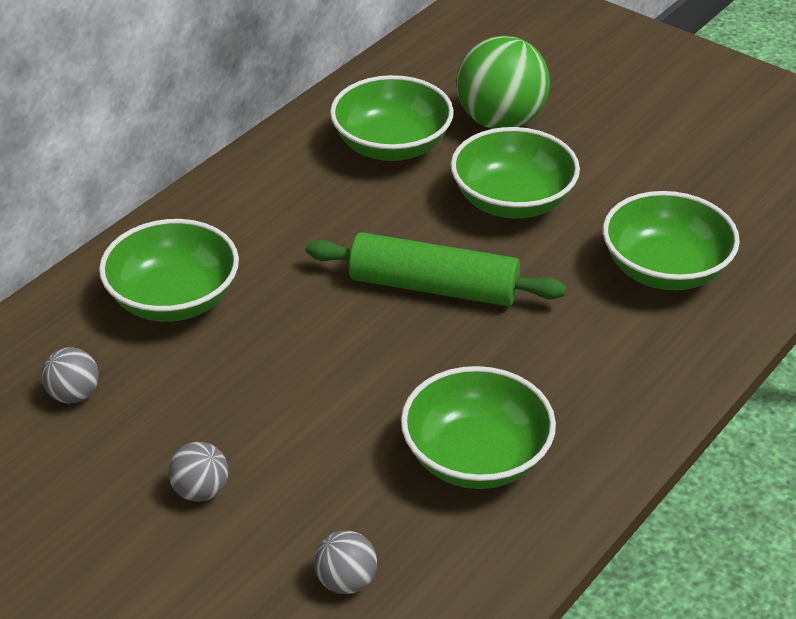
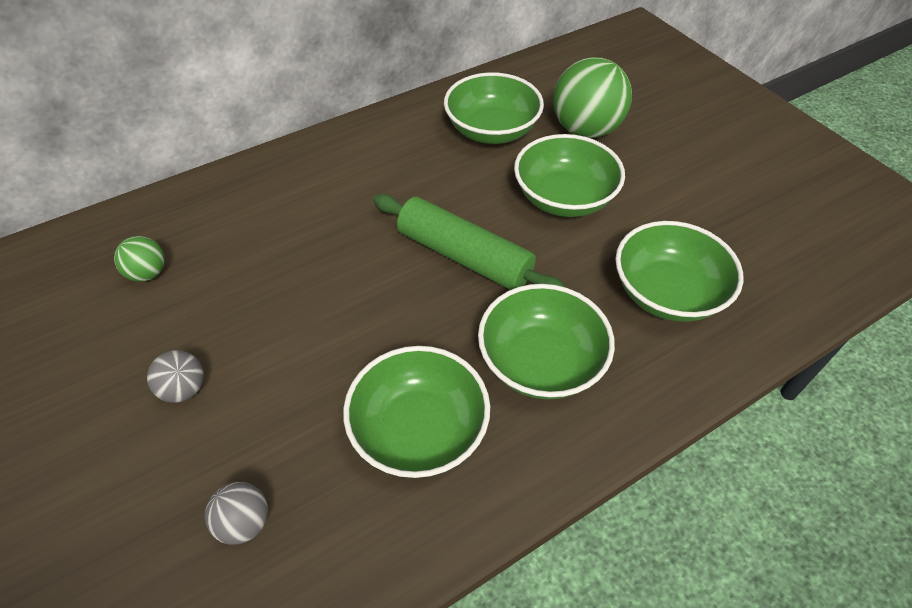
camera: 20 degrees right, 10 degrees up
(74, 394) = (148, 273): grey ball -> green ball
(174, 299) = (265, 214): green bowl -> green bowl (541, 362)

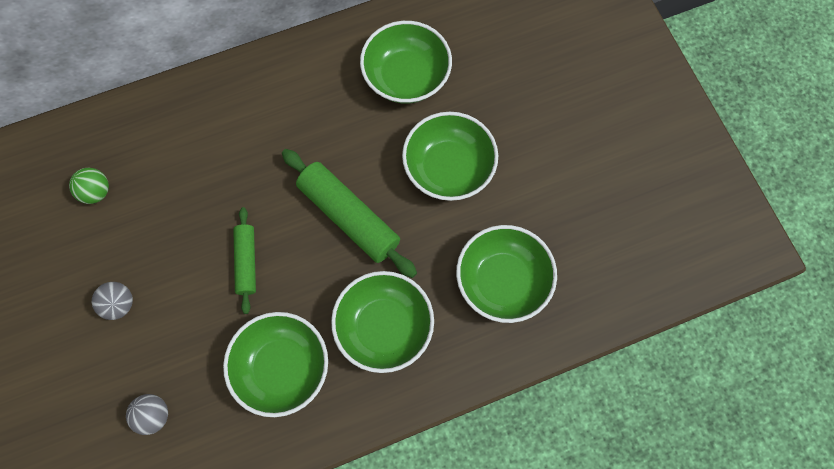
camera: 10 degrees right, 20 degrees up
(348, 318) = (247, 262): none -> green rolling pin
(585, 129) = (492, 89): green ball -> none

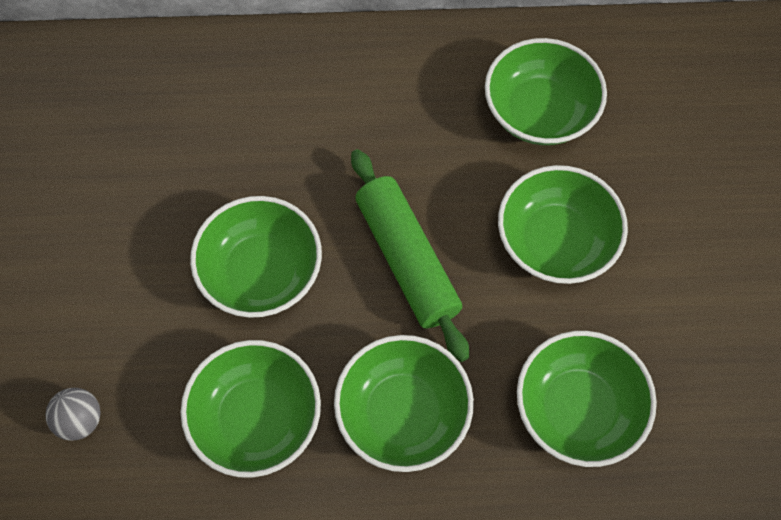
camera: 20 degrees right, 5 degrees down
(96, 192) = (115, 129): green ball -> none
(119, 304) = (91, 270): grey ball -> none
(247, 262) = (261, 272): green rolling pin -> green bowl

